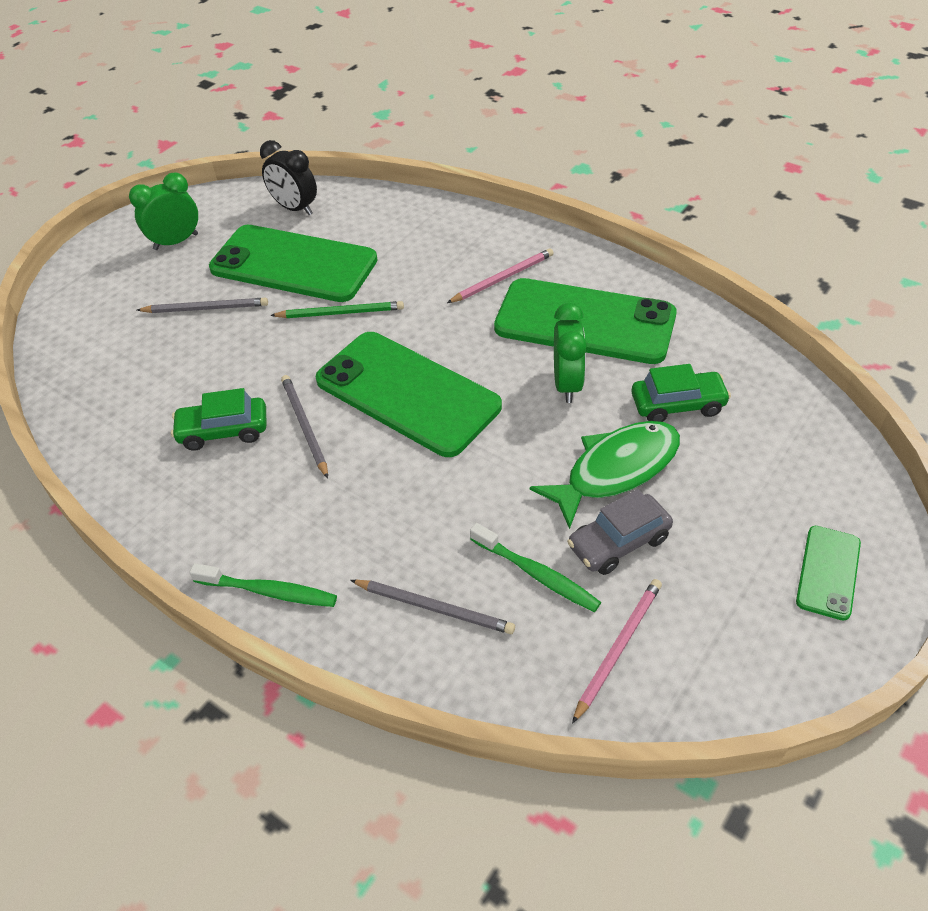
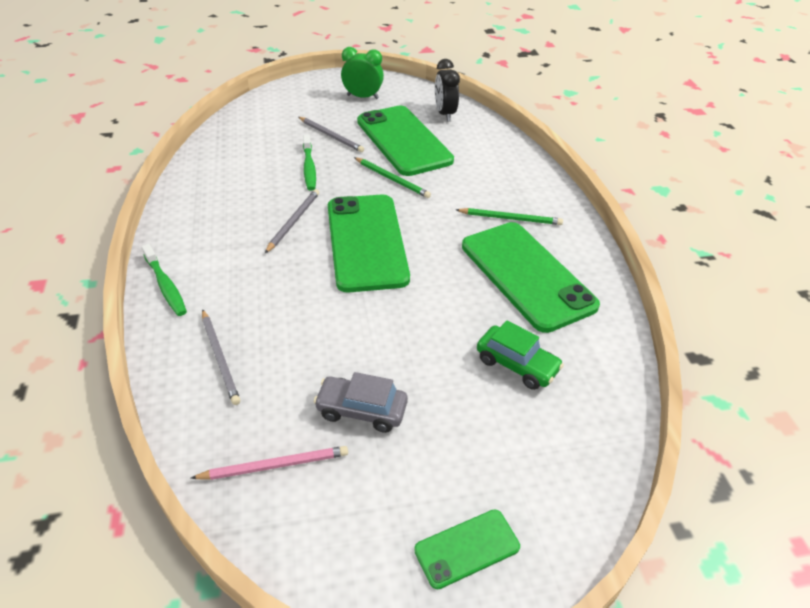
camera: 40 degrees right, 5 degrees down
(223, 431) = (255, 197): green car -> none
(503, 278) = (510, 218): pink pencil -> green pencil
(537, 574) = (292, 387): green toothbrush -> green toothbrush (309, 168)
(567, 384) = (463, 301): green clock -> none
(616, 470) = (420, 370): green fish -> none

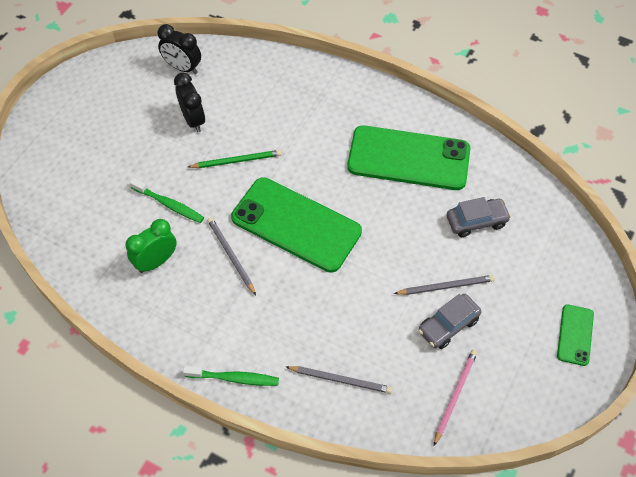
camera: 50 degrees left, 15 degrees up
(331, 136) = (138, 163): grey pencil -> grey pencil (446, 286)
(362, 97) = (99, 103): green clock -> green clock (156, 261)
(403, 141) = (193, 120): green phone -> black clock
(510, 218) = (347, 124): green pencil -> none
(517, 365) = (476, 221): green car -> grey car

